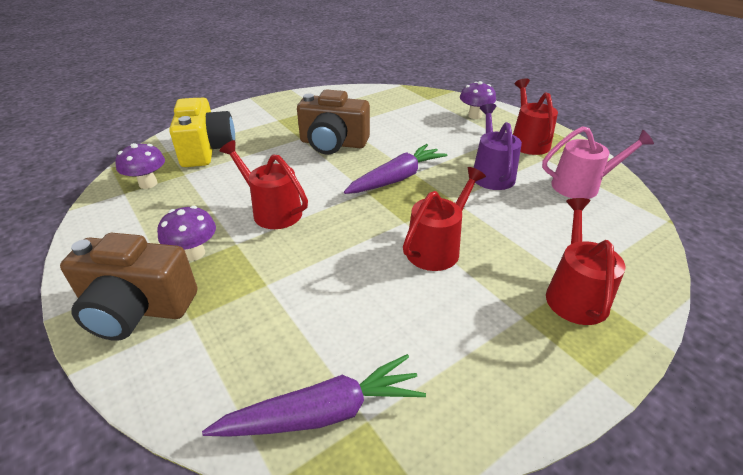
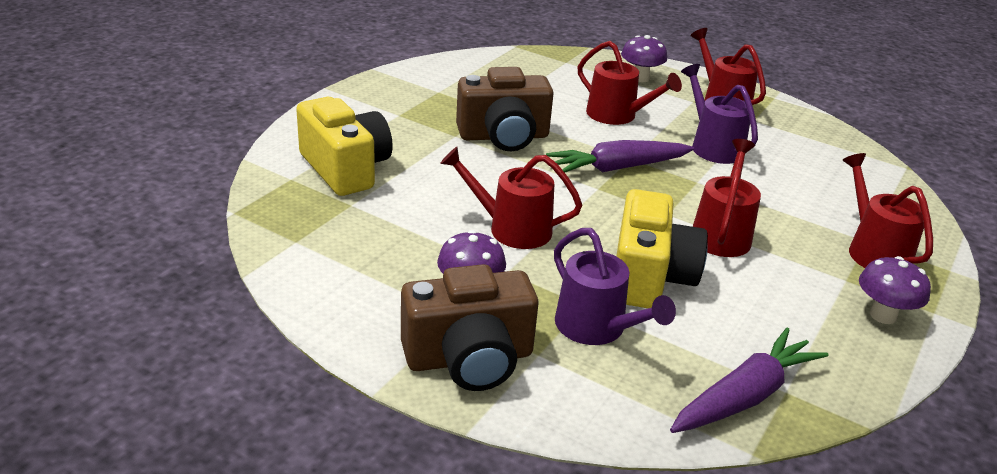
camera: 25 degrees left, 5 degrees down
(148, 184) = (316, 225): purple mushroom -> purple mushroom (883, 315)
(256, 308) = (596, 328): none -> purple watering can
(341, 272) = (649, 277): none -> yellow camera
(397, 178) = (617, 168): purple carrot -> purple carrot turned 135 degrees counterclockwise
(432, 140) = (617, 115): none -> red watering can
(581, 186) = (809, 145): pink watering can -> none

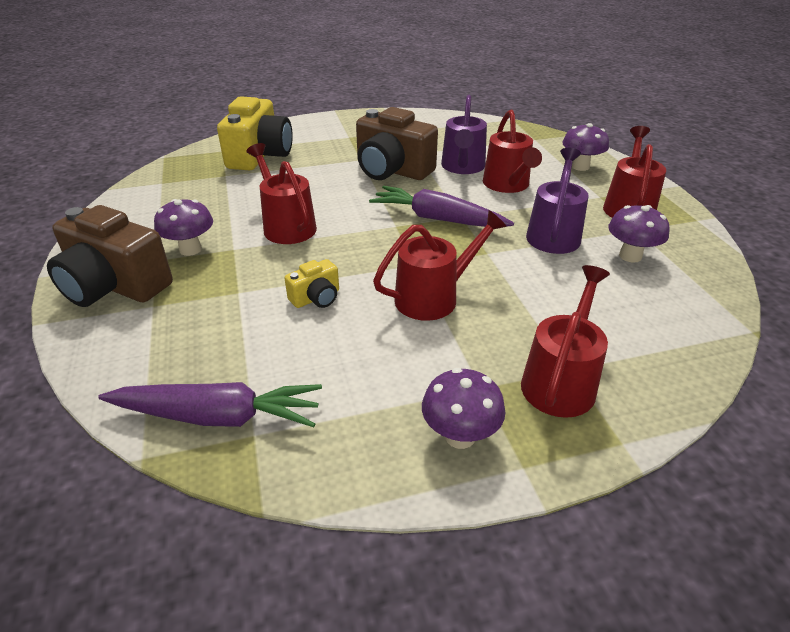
camera: 45 degrees right, 5 degrees up
(596, 328) = (216, 310): purple watering can -> purple watering can (462, 167)
(649, 277) = (316, 298): yellow camera -> yellow camera, size x0.47
(780, 143) = (630, 256): none -> purple mushroom

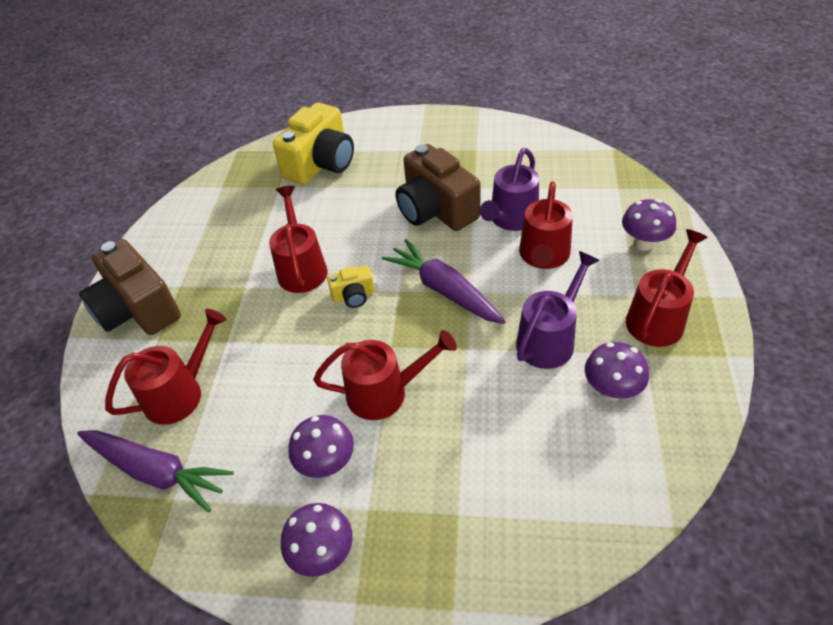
camera: 25 degrees right, 10 degrees up
(190, 249) = (210, 280): purple mushroom -> purple mushroom (327, 463)
(316, 298) = (285, 366): yellow camera -> yellow camera (353, 296)
(560, 380) = (441, 524): red watering can -> red watering can (180, 393)

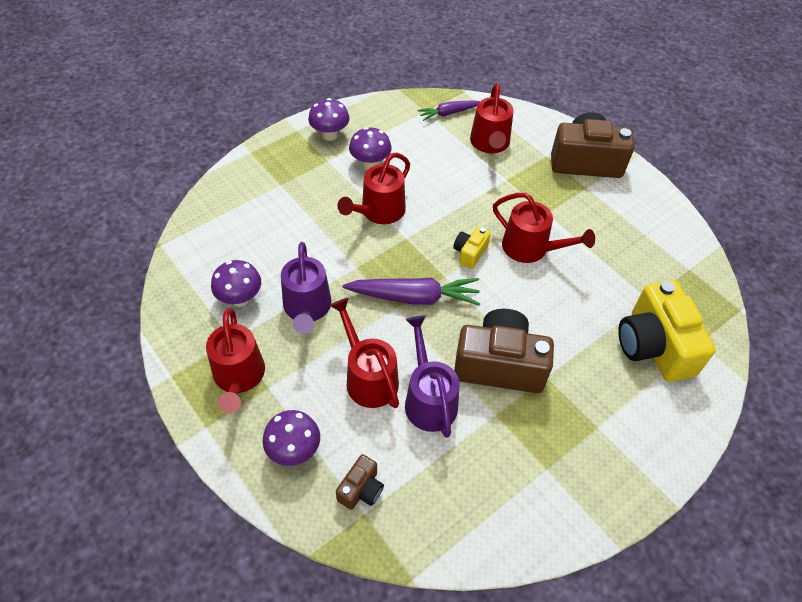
camera: 130 degrees right, 5 degrees up
(156, 472) = (448, 113): purple carrot -> purple carrot, size x0.60
(609, 199) = (361, 489): none -> brown camera

